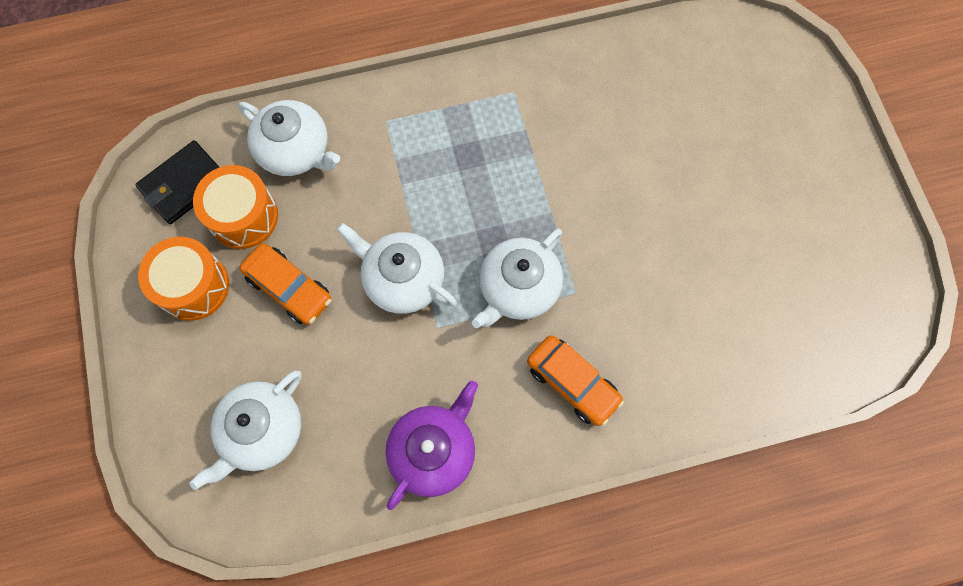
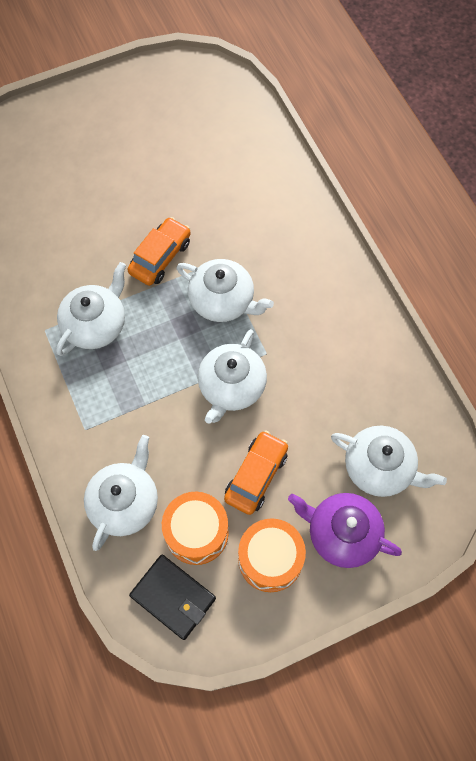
camera: 100 degrees left, 5 degrees down
(433, 451) = (362, 339): purple teapot -> purple teapot (342, 533)
(511, 144) = (95, 324): none -> white teapot
(572, 383) = (290, 254): orange car -> orange car (160, 257)

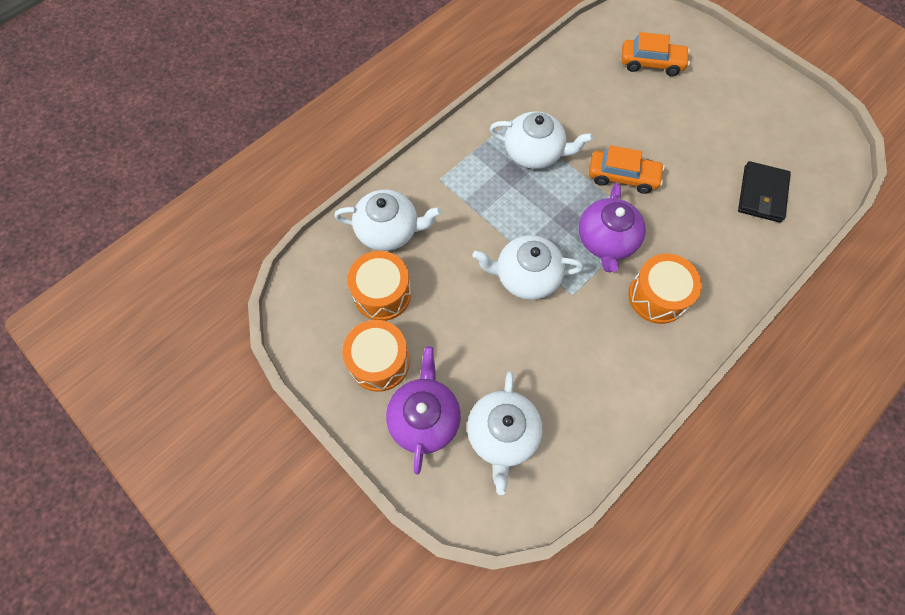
camera: 70 degrees right, 0 degrees up
(173, 597) = (321, 295): black wallet -> black wallet (762, 194)
(223, 301) = (606, 240): white teapot -> purple teapot
(256, 476) = (451, 324): orange car -> orange car (651, 63)
(295, 283) = (657, 296): none -> orange drum

